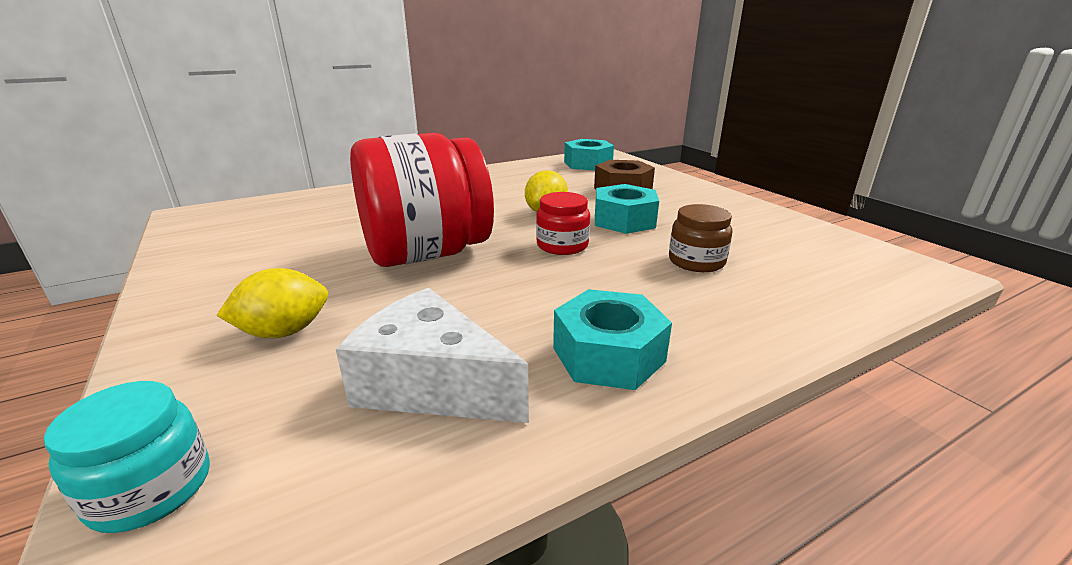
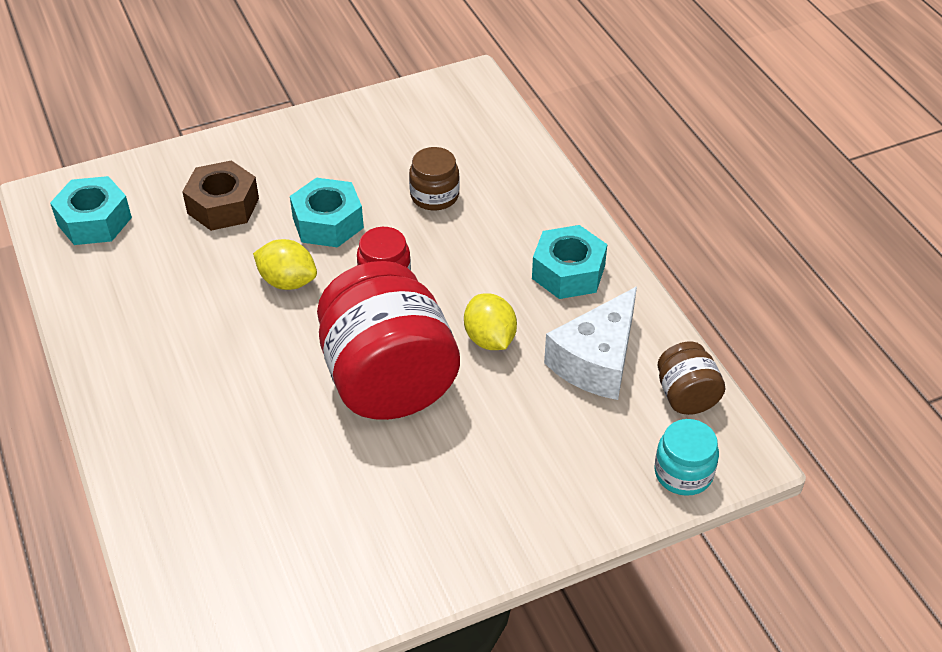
camera: 85 degrees left, 20 degrees up
(284, 332) = (527, 458): yellow lemon -> yellow lemon (490, 339)
(326, 497) = (686, 396): none -> brown jar

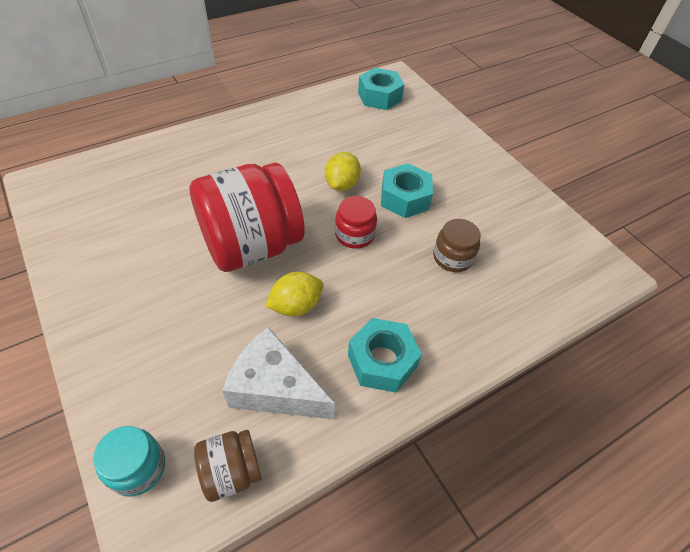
camera: 80 degrees right, 5 degrees up
(223, 206) = (407, 146): brown nut -> none

